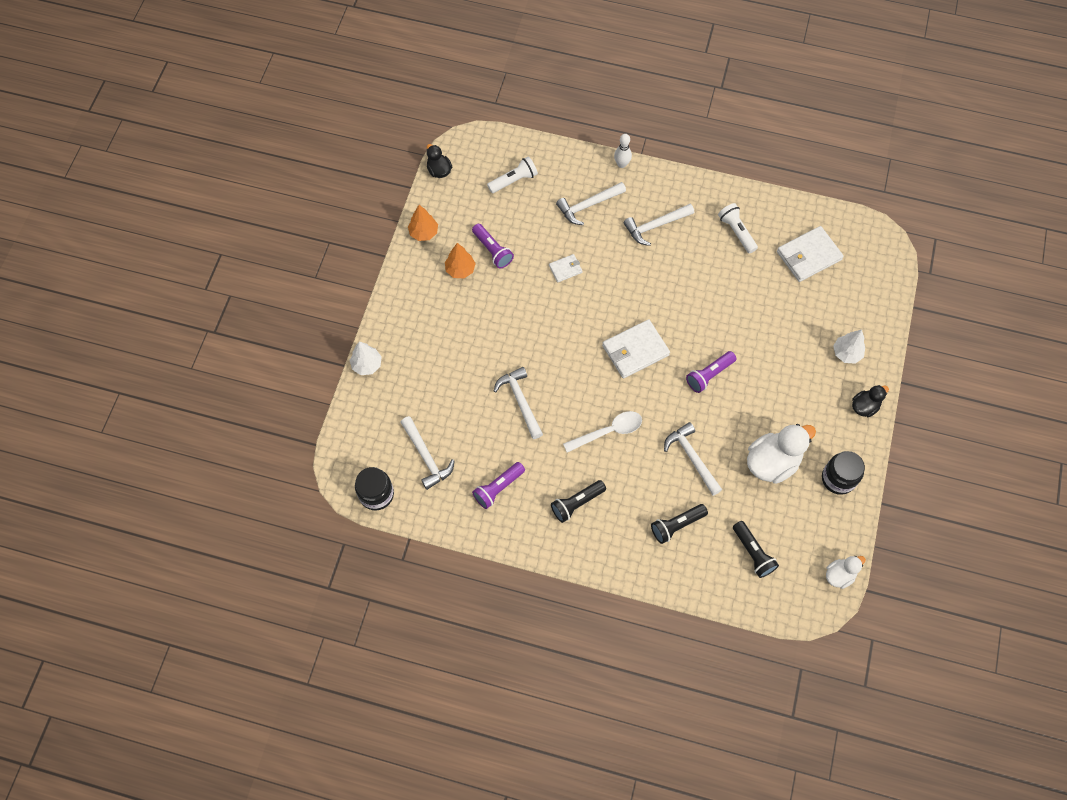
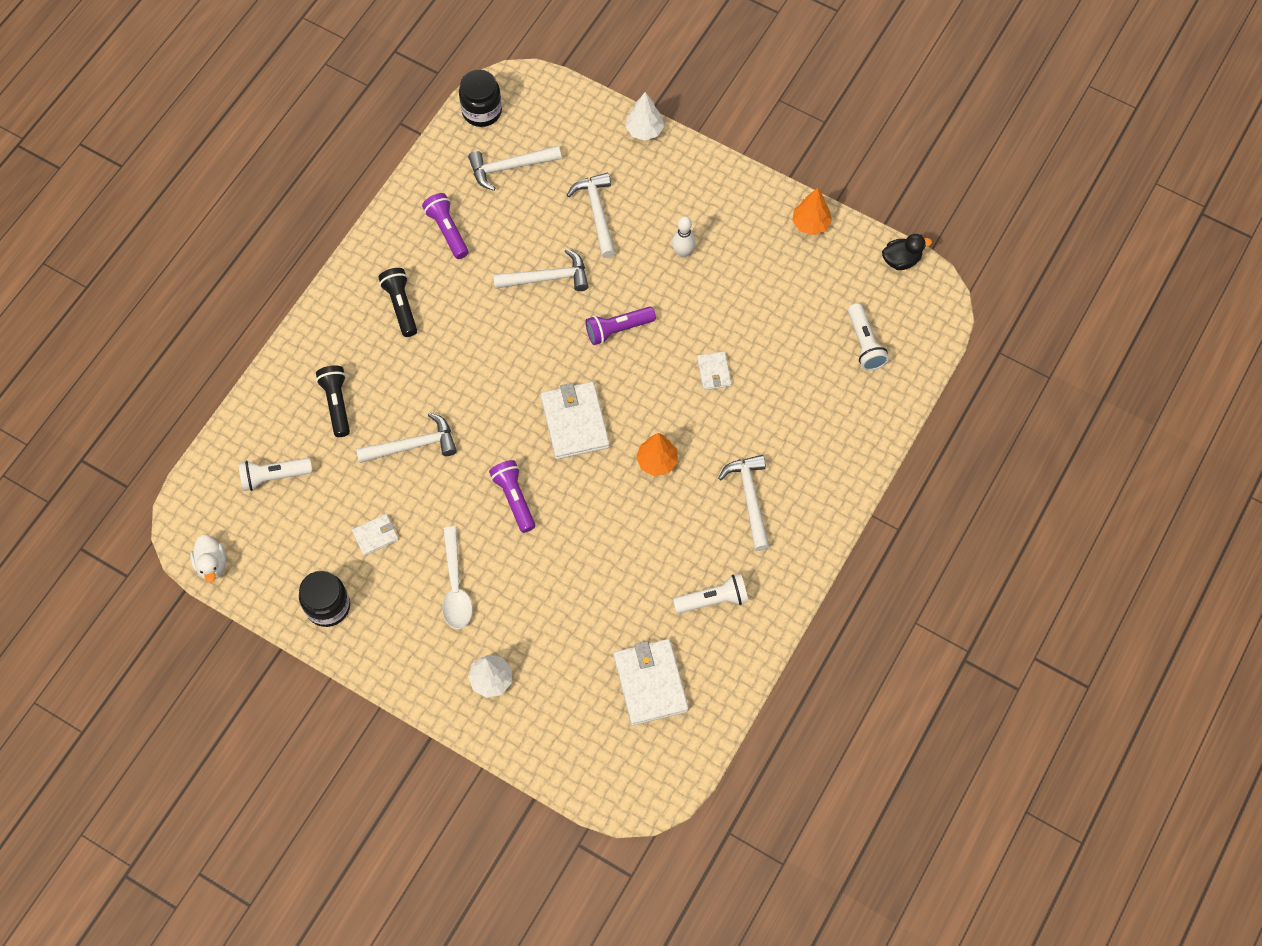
camera: 105 degrees right, 0 degrees up
(460, 270) = (746, 253): orange tree -> orange tree (657, 461)
(492, 250) = (764, 295): purple flashlight -> purple flashlight (618, 329)
(588, 206) = (803, 423): white hammer -> white hammer (597, 212)
(608, 431) = (477, 362): white spoon -> white spoon (455, 587)
(621, 164) = (859, 483): white bowling pin -> white bowling pin (683, 252)
(753, 553) = (274, 476): black flashlight -> white flashlight
(772, 462) = (375, 535): white duck -> white wallet
(864, 406) = (410, 674): black duck -> none

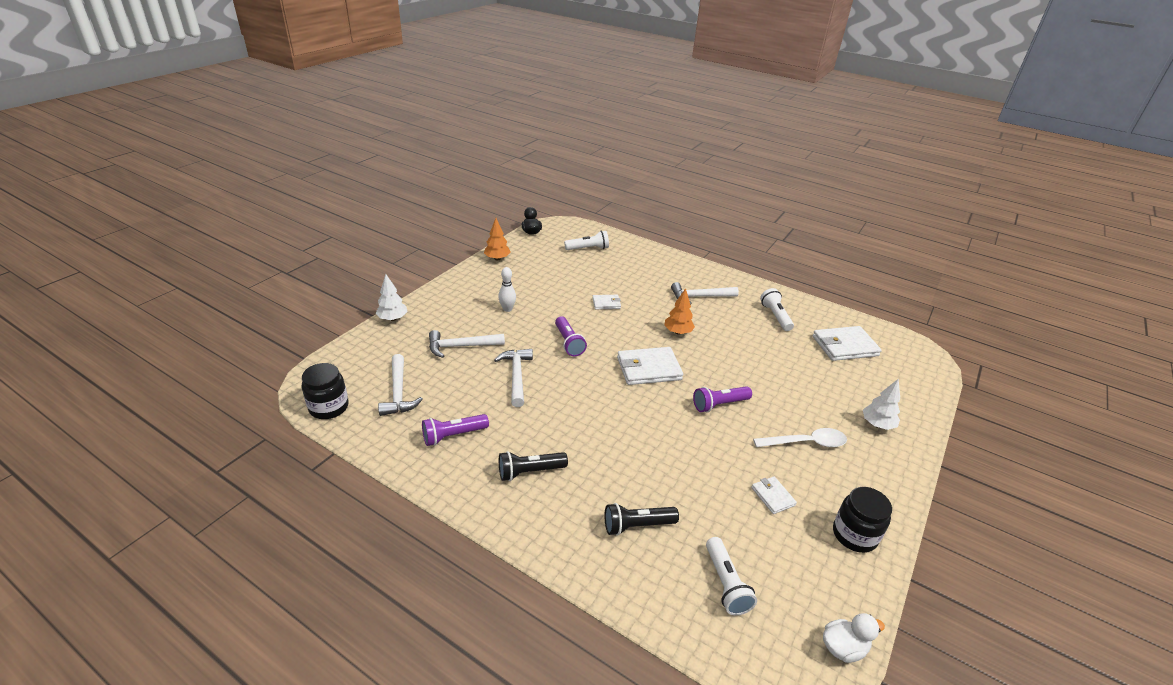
camera: 90 degrees left, 30 degrees down
(413, 445) = (677, 466): white hammer -> none

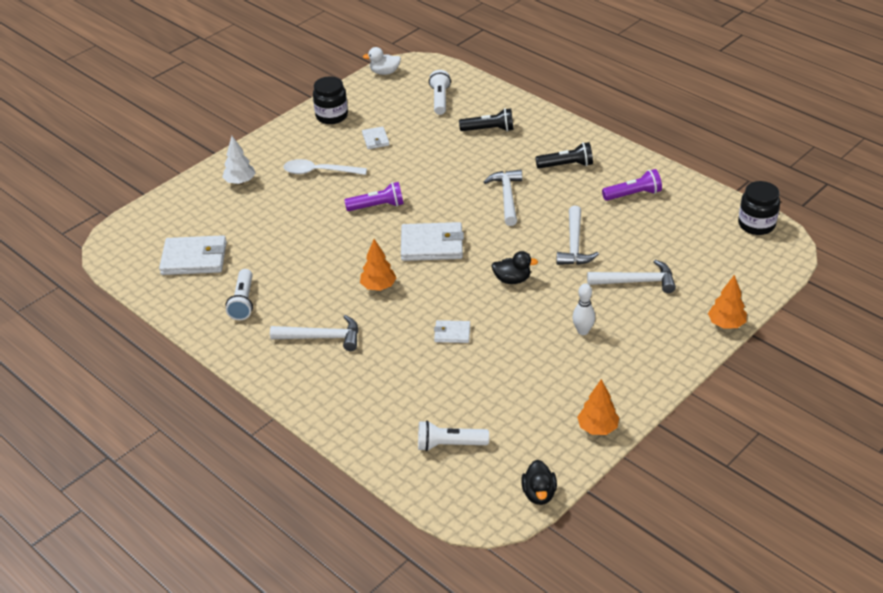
camera: 165 degrees left, 5 degrees up
(393, 319) = (726, 324): white tree -> orange tree
(398, 392) = (693, 234): white hammer -> white hammer (507, 197)
(569, 343) = (512, 279): purple flashlight -> black duck

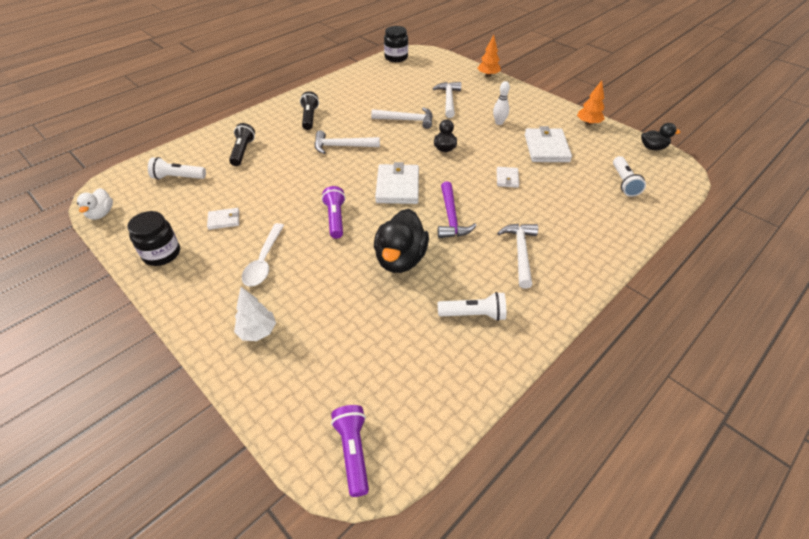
camera: 90 degrees left, 5 degrees up
(194, 258) = (397, 367): white wallet -> white wallet (546, 148)
(317, 253) = (400, 259): none -> black duck
(378, 286) = (451, 218): orange tree -> purple hammer
(633, 194) = (354, 94): purple flashlight -> purple flashlight (353, 451)

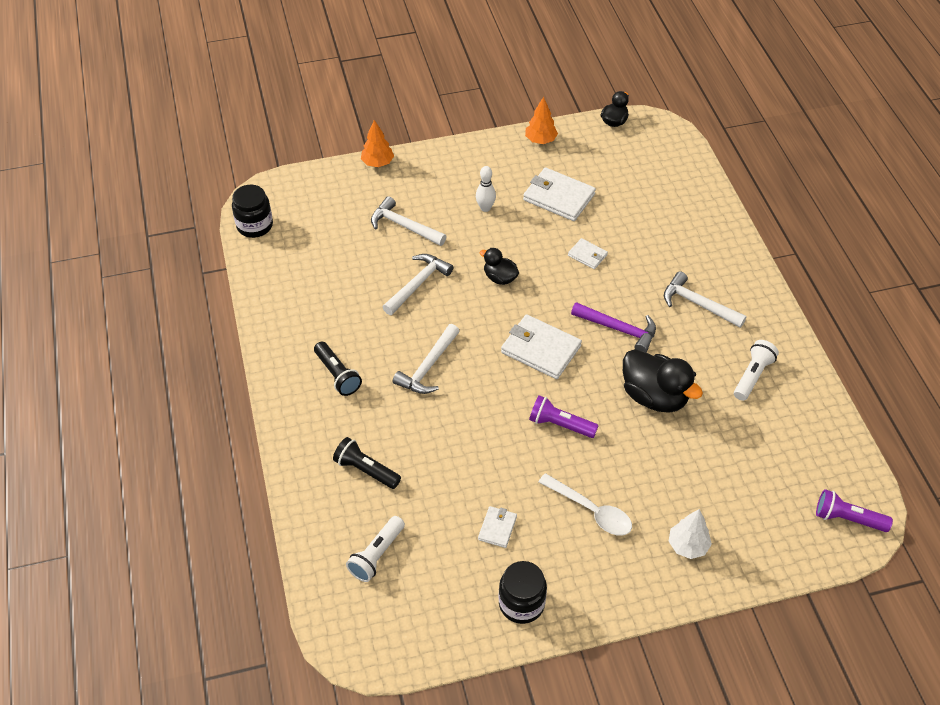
camera: 60 degrees left, 5 degrees up
(101, 214) = (401, 655): white duck -> none
(309, 117) = (337, 375): black flashlight -> black flashlight turned 150 degrees counterclockwise
(624, 183) = (651, 176): white flashlight -> none

